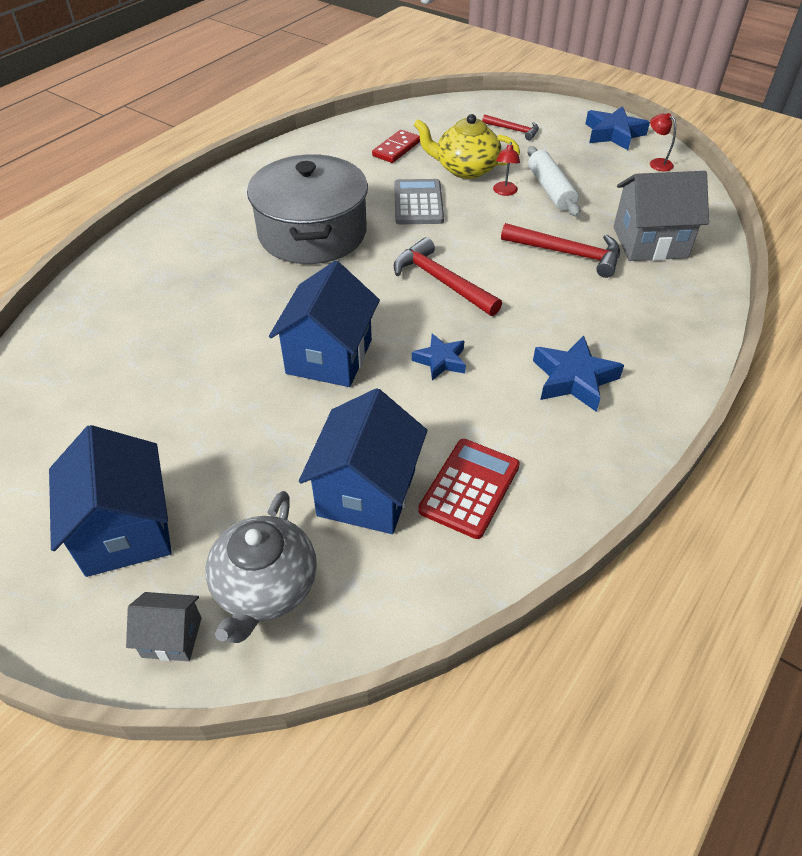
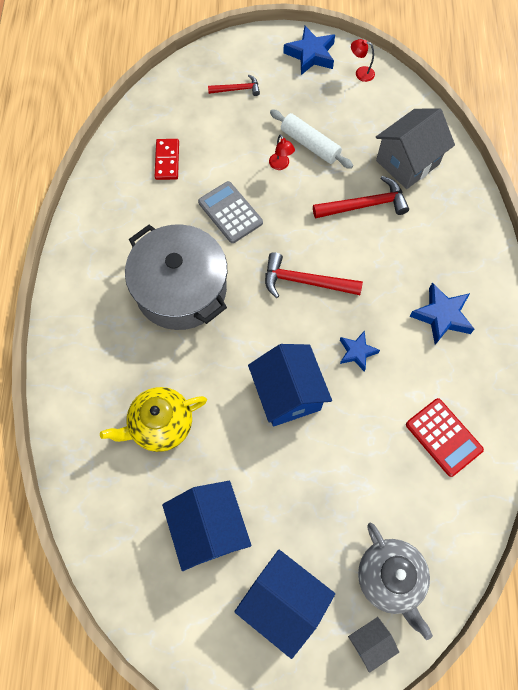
camera: 35 degrees left, 20 degrees up
(367, 492) = (392, 479): blue house -> blue house (209, 529)
(465, 169) = (235, 155): yellow teapot -> yellow teapot (160, 425)
(469, 488) = (443, 437): red calculator -> red calculator turned 150 degrees clockwise

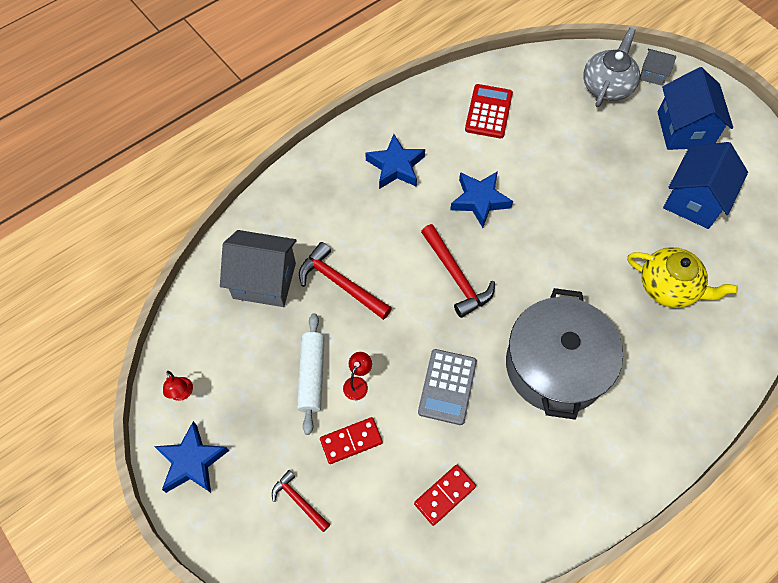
camera: 130 degrees left, 5 degrees down
(247, 137) = (351, 441): none -> red domino
(288, 394) = (557, 221): blue house -> none
(357, 352) = (479, 200): blue star -> blue star, size x1.55

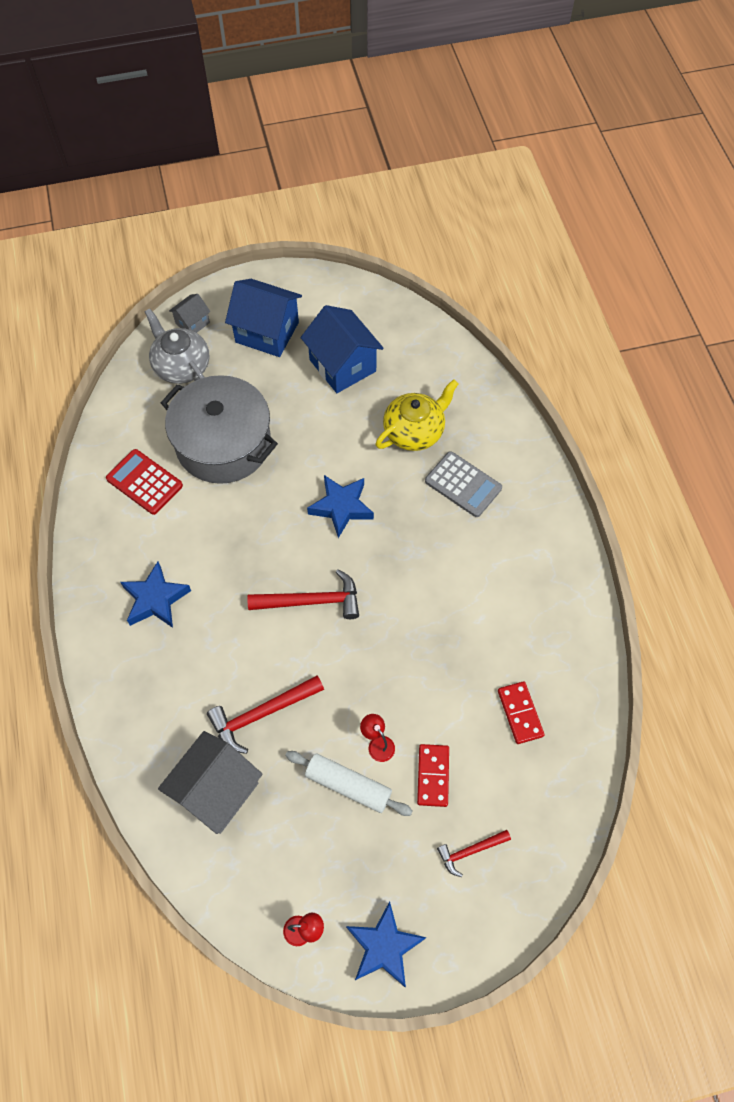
camera: 65 degrees left, 0 degrees up
(447, 387) = (419, 663): grey calculator -> grey calculator (463, 485)
(479, 200) = (241, 540): blue star -> blue star (341, 507)
(555, 365) = (443, 560): grey pot -> grey pot (223, 444)

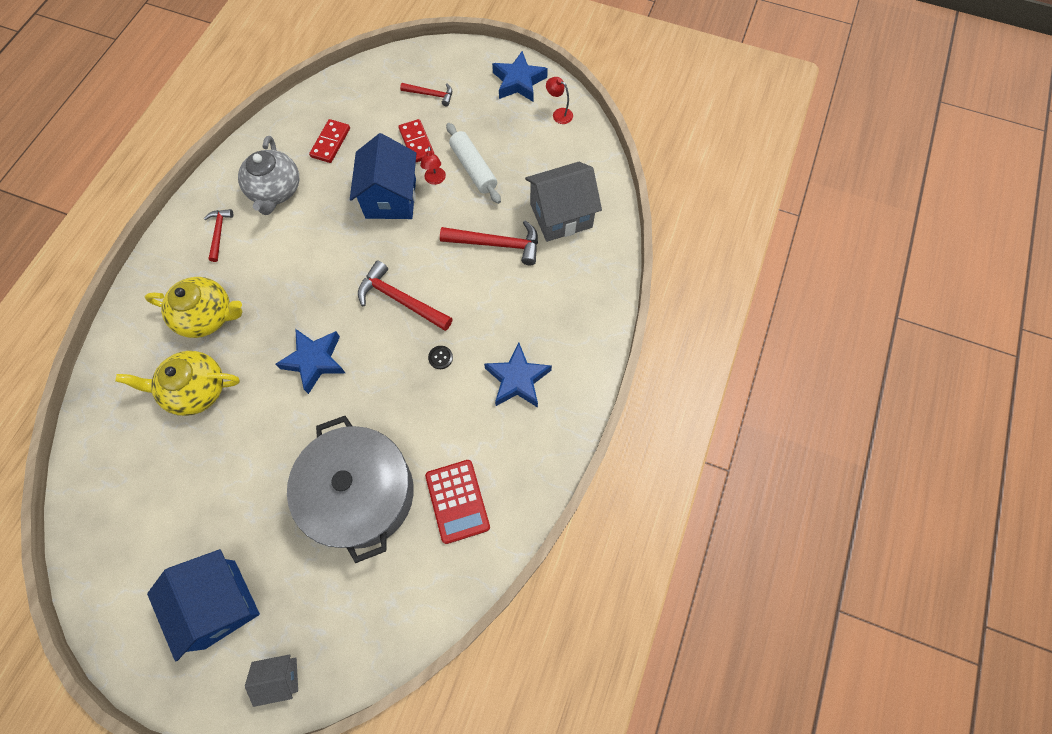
camera: 145 degrees left, 5 degrees up
(181, 366) = (333, 622): grey teapot -> grey teapot (275, 190)
(237, 575) = (440, 357): none -> black button
(342, 365) = (189, 505): blue house -> blue house (391, 198)
(433, 776) = (417, 143): red domino -> red domino turned 60 degrees counterclockwise
(463, 485) = (207, 316): grey calculator -> yellow teapot
(528, 554) = (219, 233): none -> red hammer

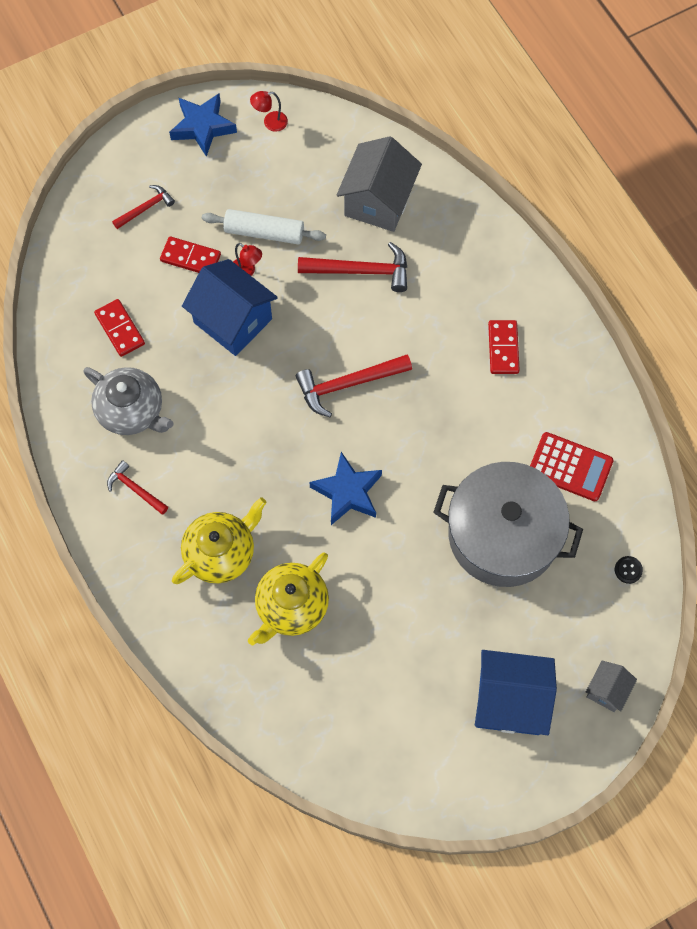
camera: 50 degrees left, 0 degrees up
(440, 357) = (432, 392): black button -> black button (628, 570)
(496, 244) = (360, 271): red hammer -> red hammer turned 45 degrees clockwise
(517, 379) = (503, 348): blue star -> red domino

